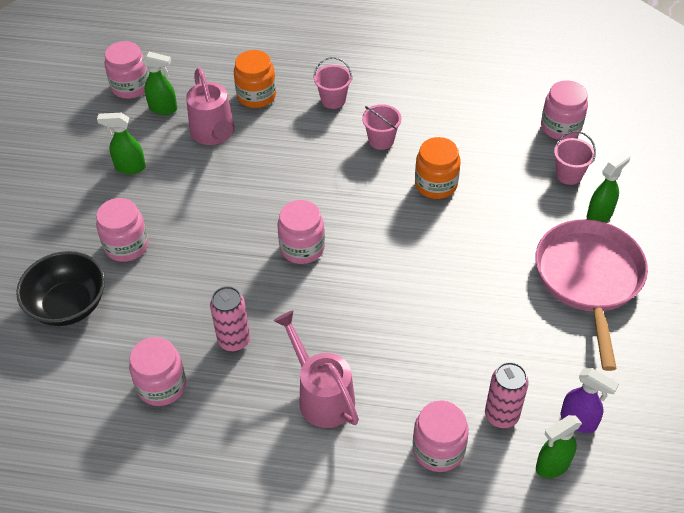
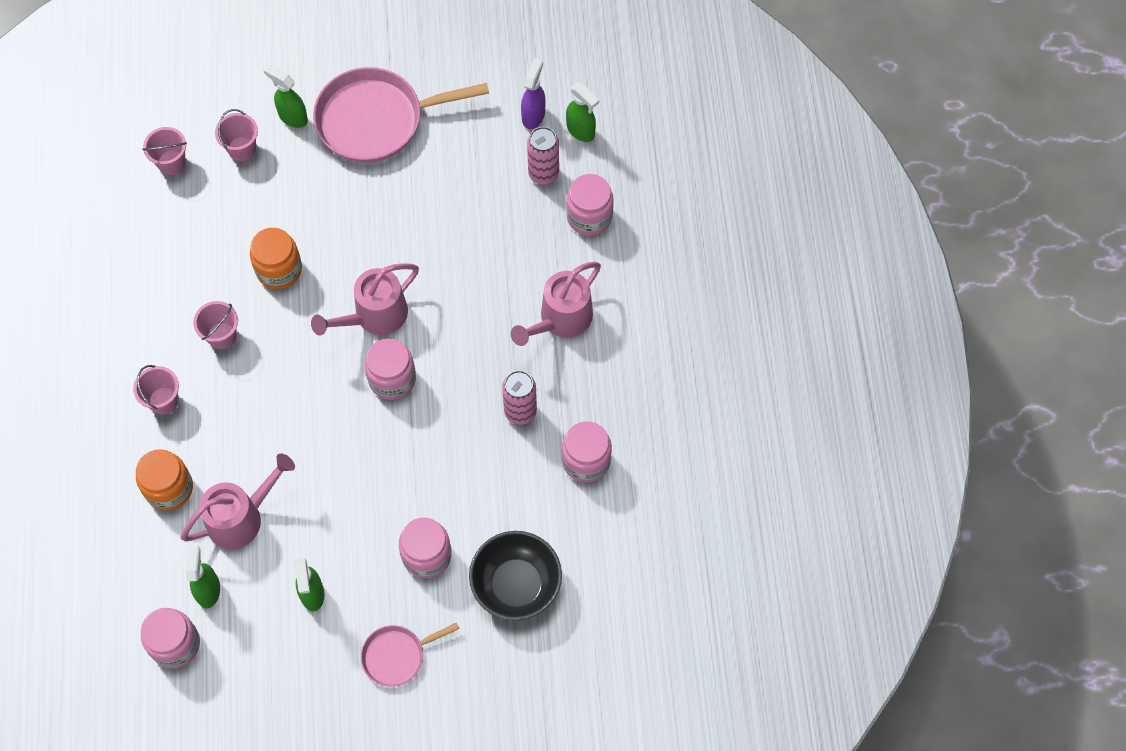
camera: 105 degrees left, 15 degrees up
(51, 212) = (397, 656): none -> pink pan
(369, 244) = (374, 316): none -> pink watering can
(561, 127) = (171, 162): pink jar -> pink bucket

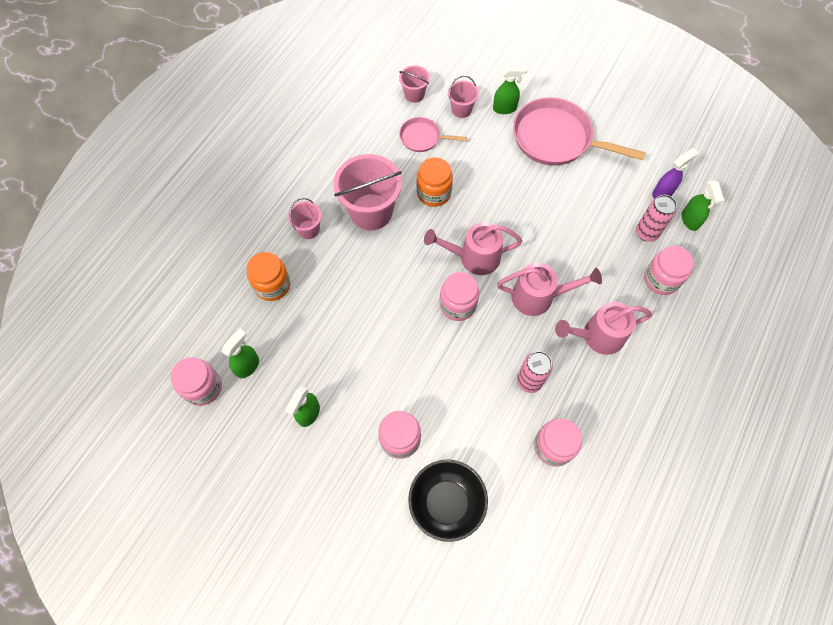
camera: 35 degrees right, 0 degrees up
(222, 336) = (371, 212): pink bucket -> pink bucket, size x1.97
(242, 517) = (302, 332): pink watering can -> pink watering can (539, 297)
(292, 117) = (505, 108): green spray bottle -> green spray bottle turned 105 degrees clockwise
(397, 656) = (332, 496): pink pan -> pink pan (422, 138)

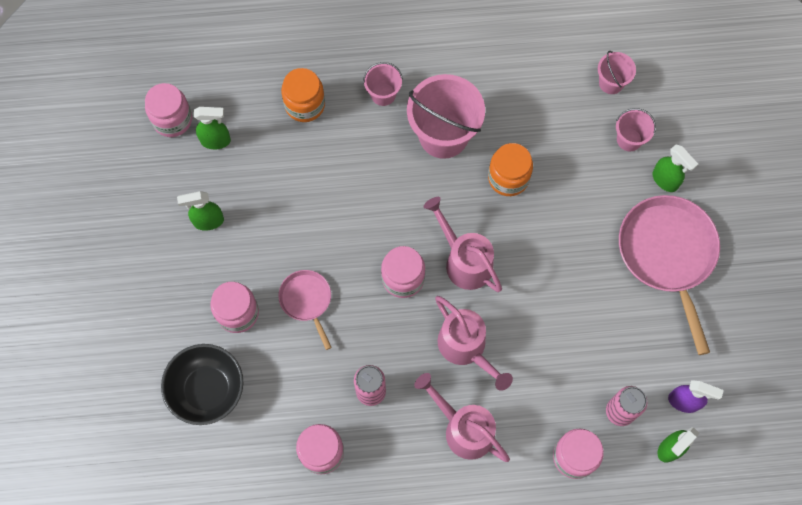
camera: 55 degrees right, 5 degrees up
(422, 138) = (564, 125): pink pan -> pink pan (307, 300)

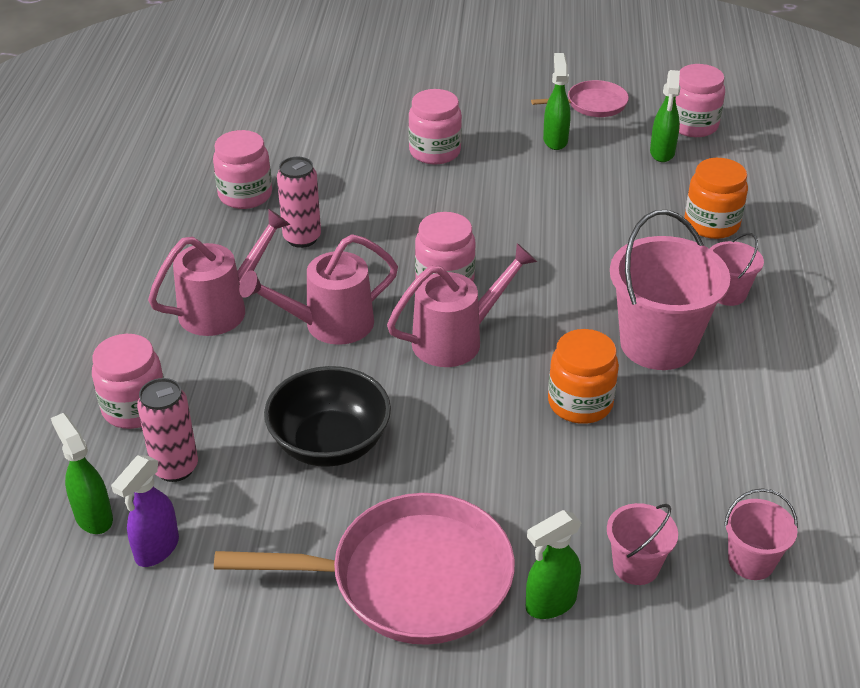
camera: 100 degrees right, 30 degrees down
(207, 389) = (351, 126): black bowl -> black bowl (330, 443)
(307, 300) = (435, 201): pink pan -> pink pan (593, 104)

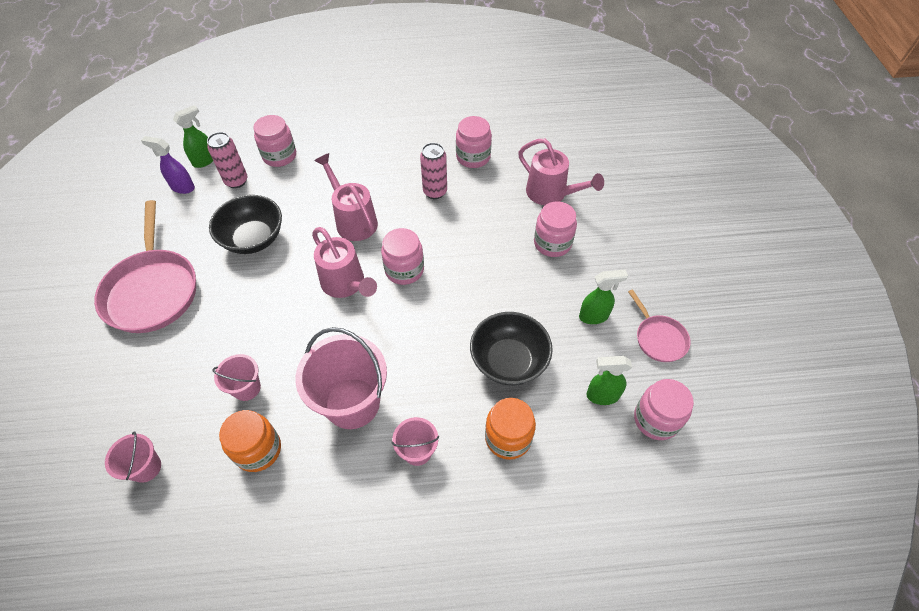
camera: 80 degrees right, 15 degrees up
(222, 308) = (362, 171): pink watering can -> pink watering can (551, 194)
(550, 603) = (127, 357): green spray bottle -> none
(580, 403) = (290, 359): orange jar -> orange jar (258, 450)
(609, 210) = (509, 361): none -> black bowl
(636, 566) = (149, 400): pink bucket -> pink bucket (246, 388)

